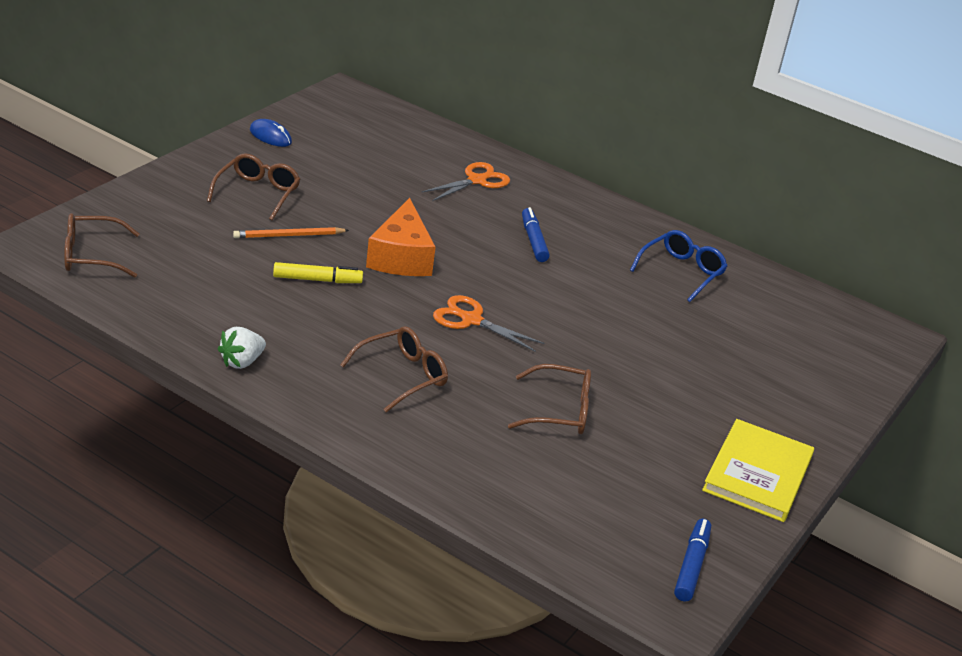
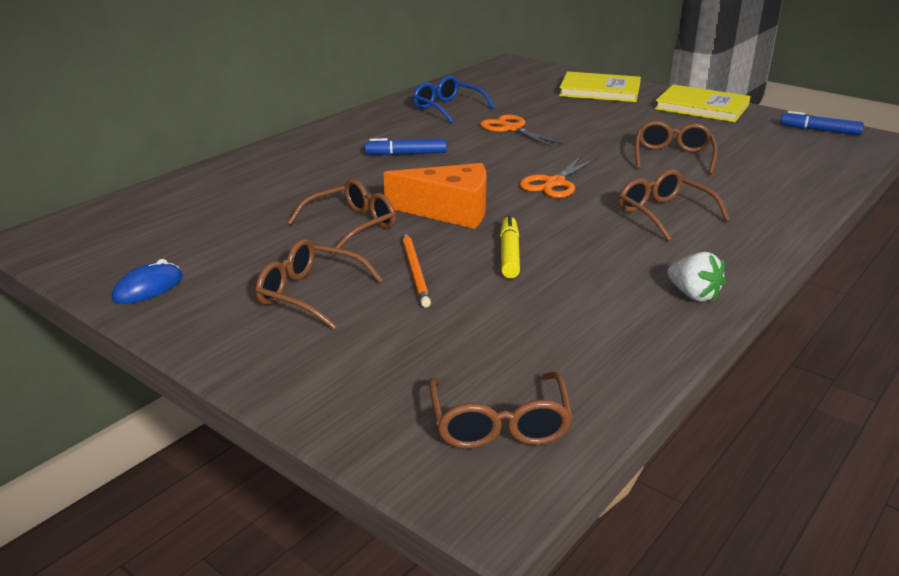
camera: 80 degrees left, 5 degrees down
(369, 210) = (352, 225): none -> brown glasses
(477, 180) = (287, 172): orange scissors -> orange scissors (511, 129)
(797, 394) = (600, 90): none -> yellow book

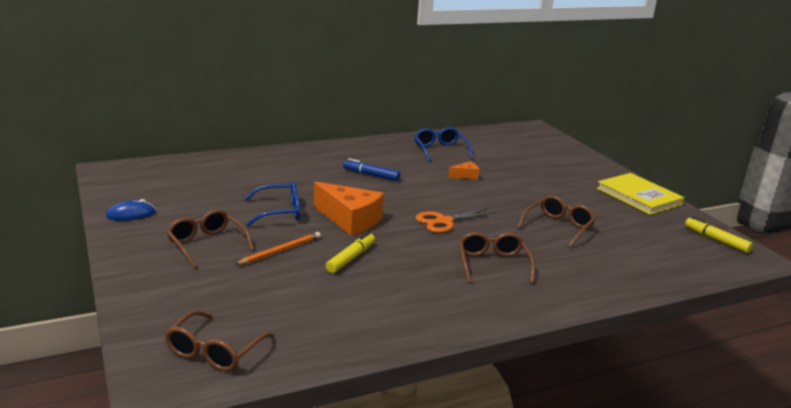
camera: 25 degrees right, 5 degrees down
(352, 225) = (280, 211): brown glasses -> blue glasses
(415, 272) = (280, 251): orange pencil -> orange pencil turned 150 degrees counterclockwise
(511, 129) = (465, 176): orange scissors -> orange cheese
(600, 90) = (572, 164): yellow book -> none
(693, 295) = (435, 322): white strawberry -> none
(819, 130) = (716, 240): blue marker -> yellow marker

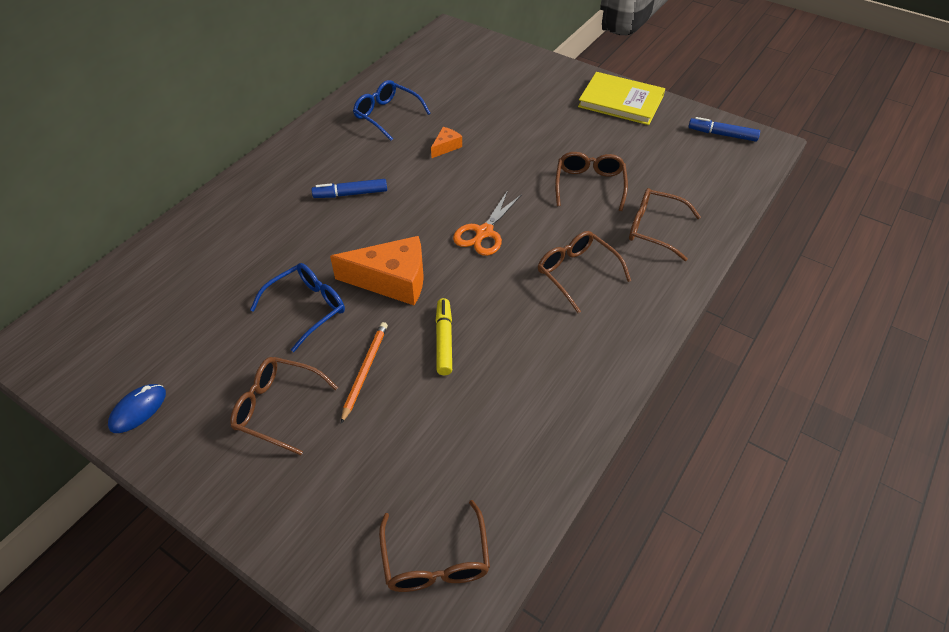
camera: 30 degrees left, 25 degrees up
(588, 266) = (654, 229): none -> brown glasses
(716, 240) = (722, 134): yellow marker -> blue marker

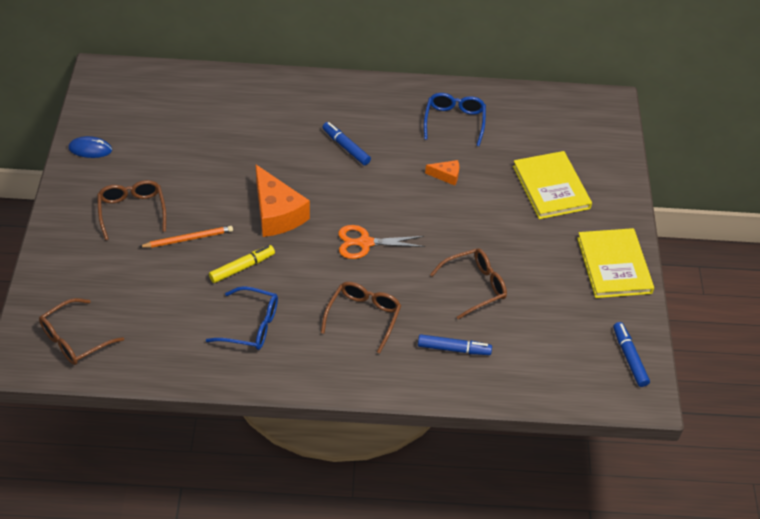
camera: 55 degrees right, 0 degrees up
(307, 308) = (220, 182): blue glasses -> blue glasses (251, 326)
(511, 96) = (551, 187): none -> yellow book
(654, 229) = (453, 349): brown glasses -> blue marker

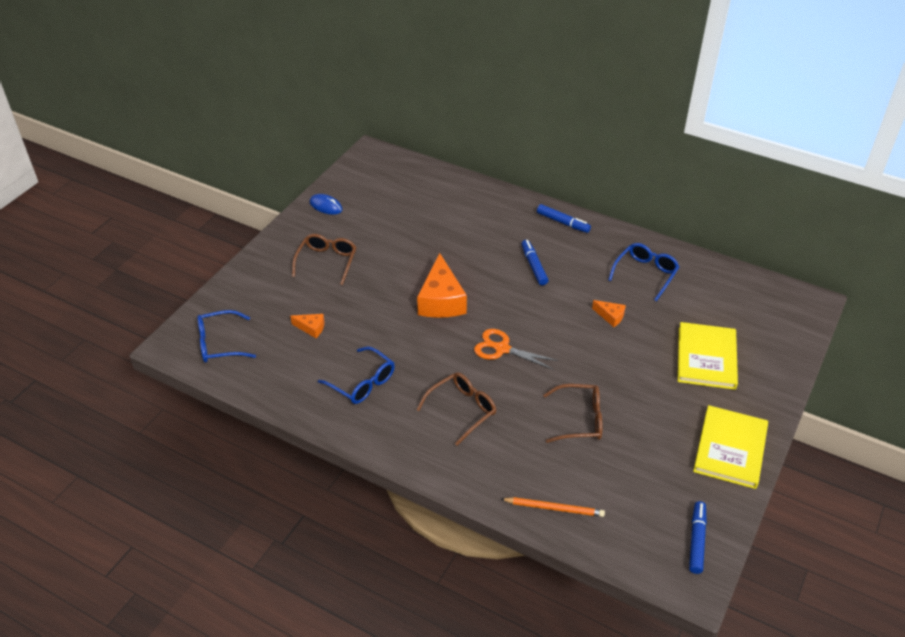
camera: 30 degrees right, 5 degrees down
(74, 340) = (219, 344): brown glasses -> blue glasses
(162, 288) = (311, 328): none -> orange cheese
(188, 239) = (357, 297): orange pencil -> orange pencil (554, 508)
(242, 267) = (385, 334): yellow marker -> none
(453, 349) = (527, 467): blue marker -> blue marker (563, 222)

